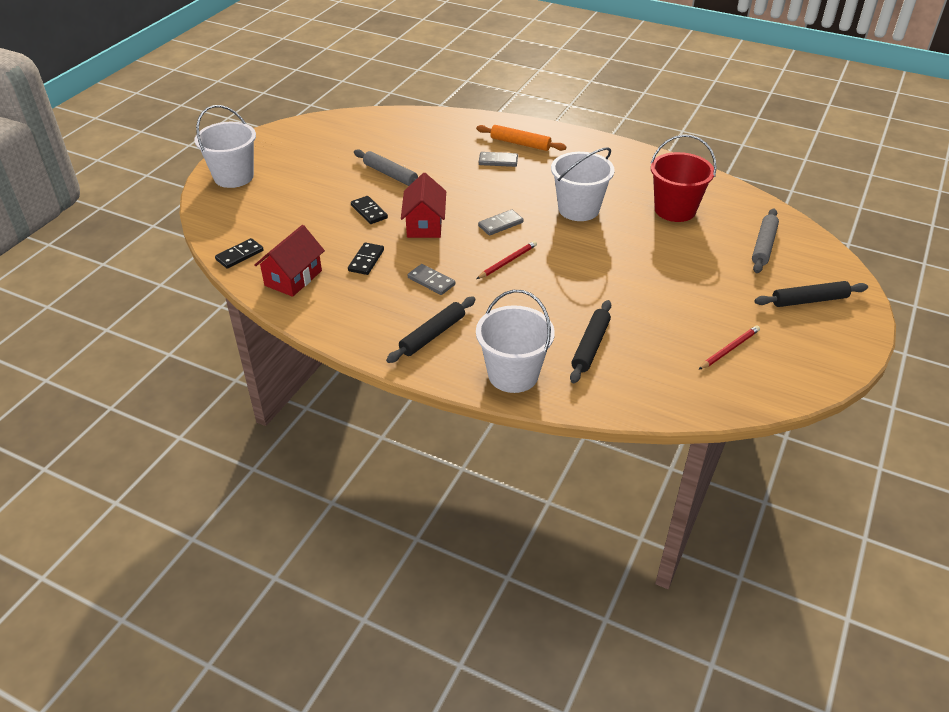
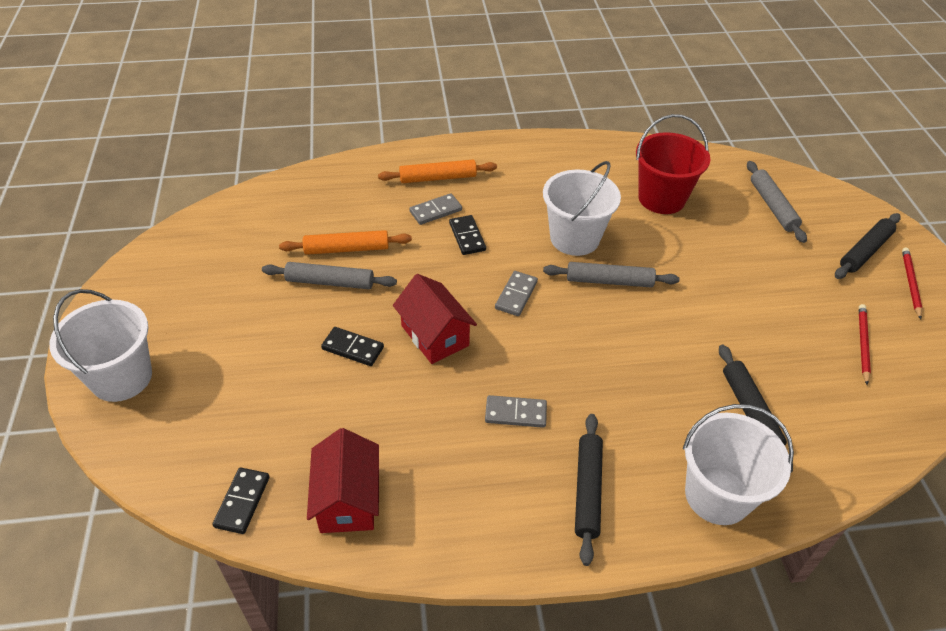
camera: 35 degrees left, 5 degrees up
(366, 260) = (414, 423): black domino -> black domino (467, 237)
(418, 161) = (347, 249): none -> orange rolling pin
(507, 261) = (569, 342): red pencil -> red pencil (910, 283)
(575, 241) = (609, 281): none -> grey rolling pin

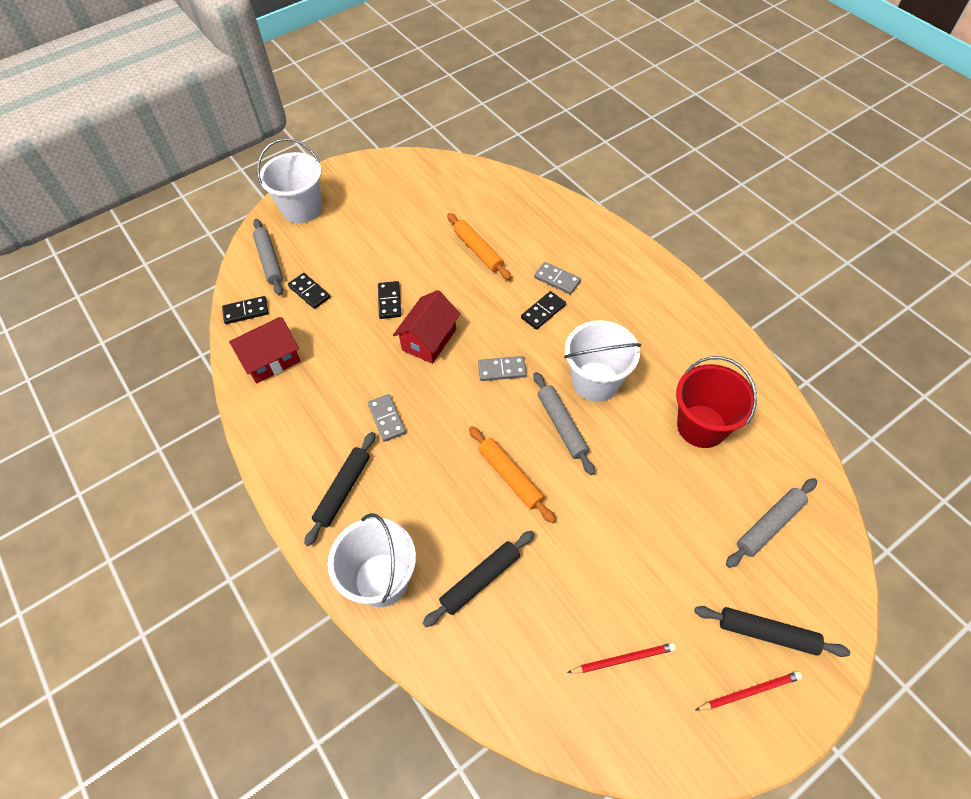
camera: 65 degrees right, 10 degrees up
(271, 419) = (309, 292): none -> black domino
(330, 282) = (440, 259): grey rolling pin -> grey rolling pin (269, 261)
(438, 178) = (596, 262): orange rolling pin -> orange rolling pin (510, 476)
(587, 490) = (343, 490): black rolling pin -> black rolling pin turned 45 degrees counterclockwise

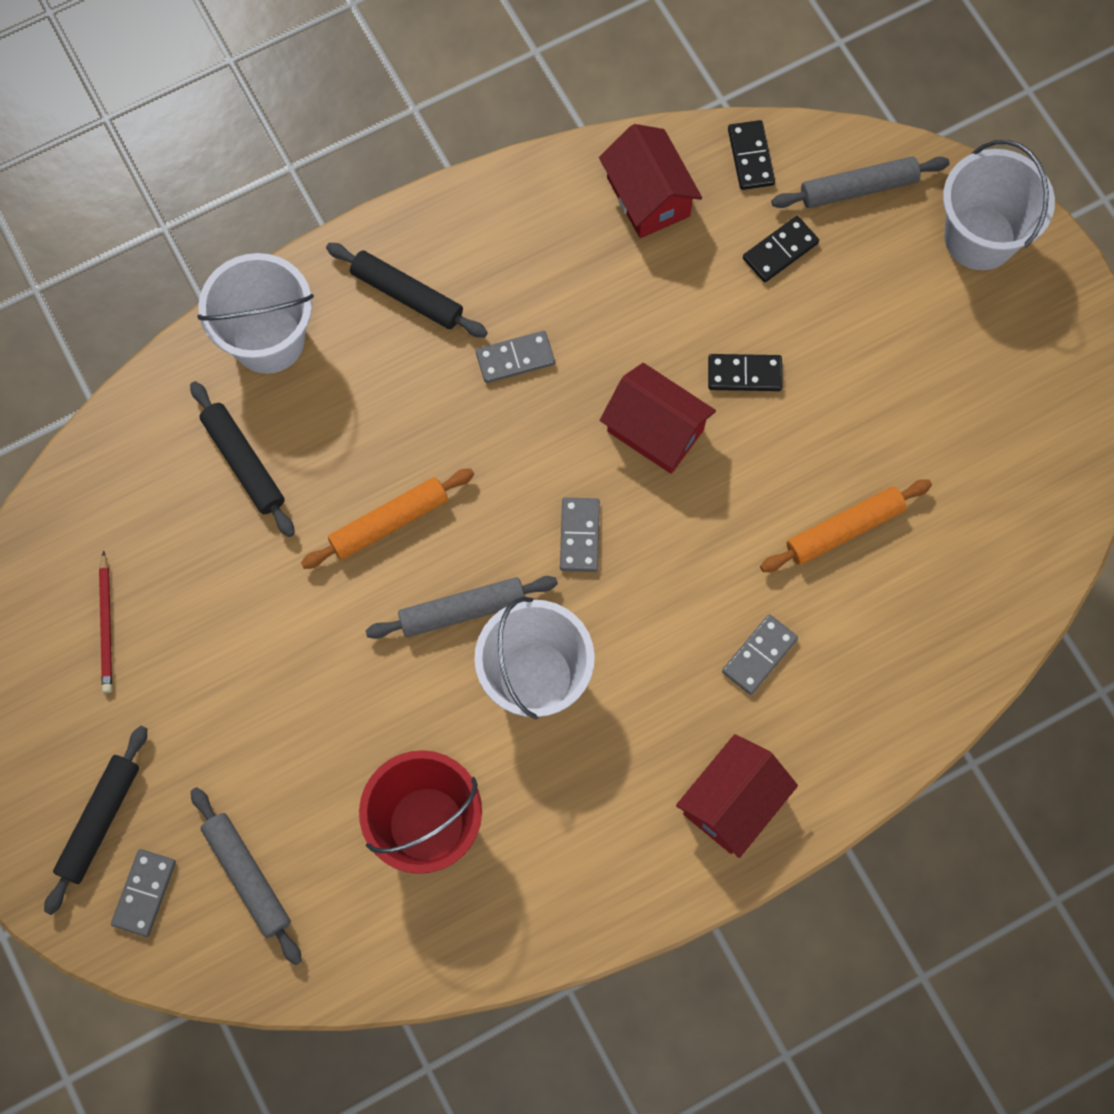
camera: 95 degrees right, 15 degrees up
(543, 312) = (690, 619): black domino -> none
(641, 283) = (732, 802): none -> red house
(749, 691) = (35, 774): red pencil -> none
(805, 591) = (144, 893): none -> grey domino

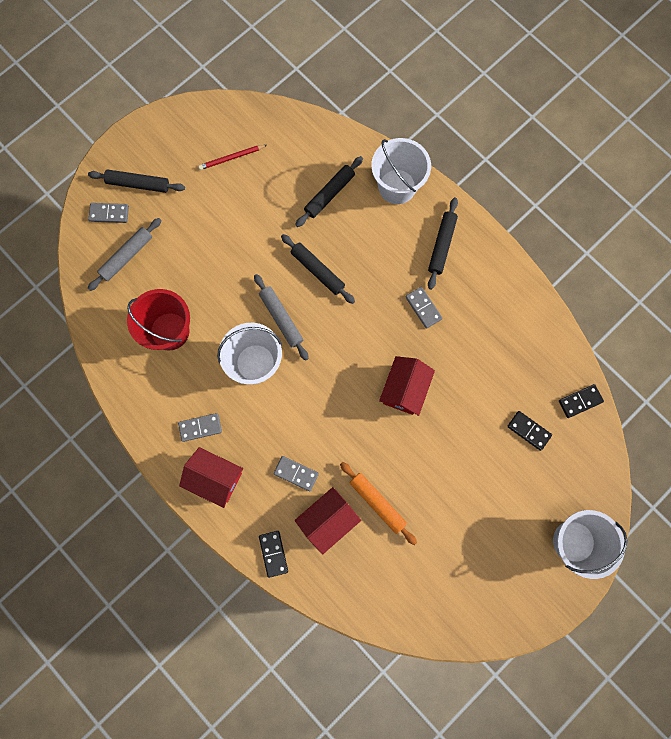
camera: 75 degrees right, 5 degrees up
(389, 522) = (317, 271): orange rolling pin -> black rolling pin
(579, 536) = (336, 365): grey domino -> grey domino (200, 427)
(648, 197) = (537, 352): red house -> red house (328, 520)
(744, 374) = (450, 428): black domino -> black domino (273, 553)
(858, 188) = (581, 465): grey rolling pin -> none

